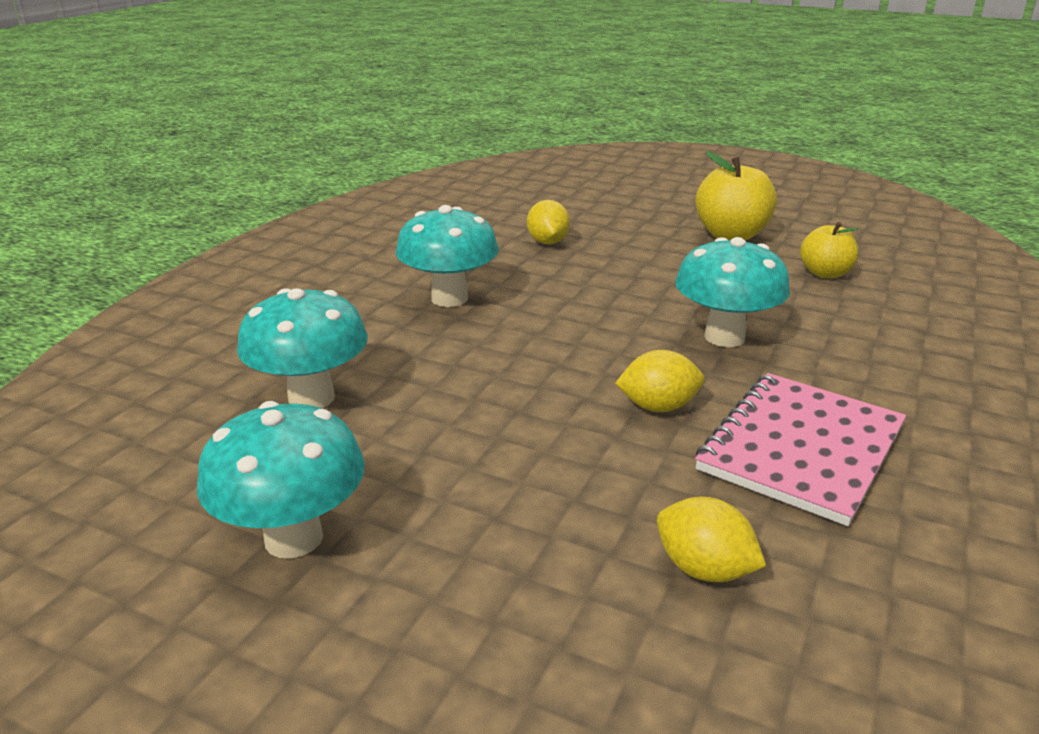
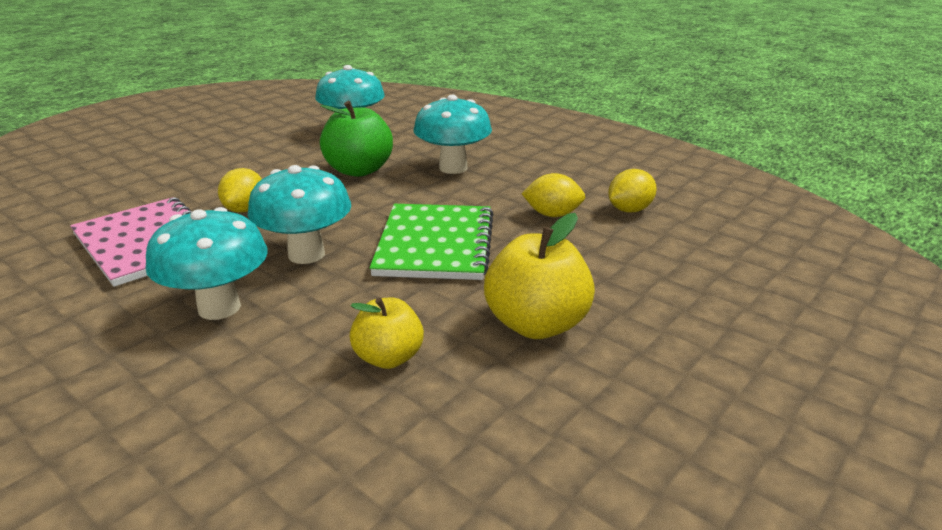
camera: 105 degrees right, 0 degrees up
(293, 538) = (245, 126): turquoise mushroom -> turquoise mushroom (219, 308)
(485, 356) = (359, 170): none -> green apple
(647, 282) = (435, 244): none -> green notebook
(704, 569) = (110, 193): yellow lemon -> yellow lemon (629, 210)

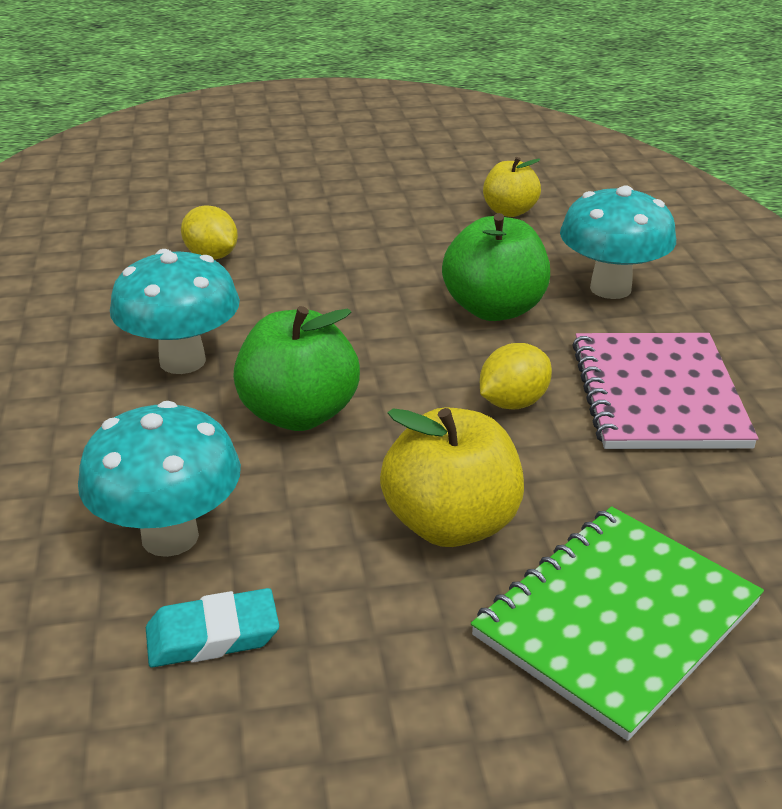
camera: 140 degrees left, 5 degrees up
(302, 122) = (213, 635): none -> turquoise eraser
(306, 254) = (494, 309): turquoise mushroom -> green apple
(435, 244) = (364, 272): green notebook -> green notebook (617, 619)
(536, 324) = (387, 193): yellow apple -> yellow apple (451, 524)
(629, 210) = (140, 233): yellow lemon -> none

